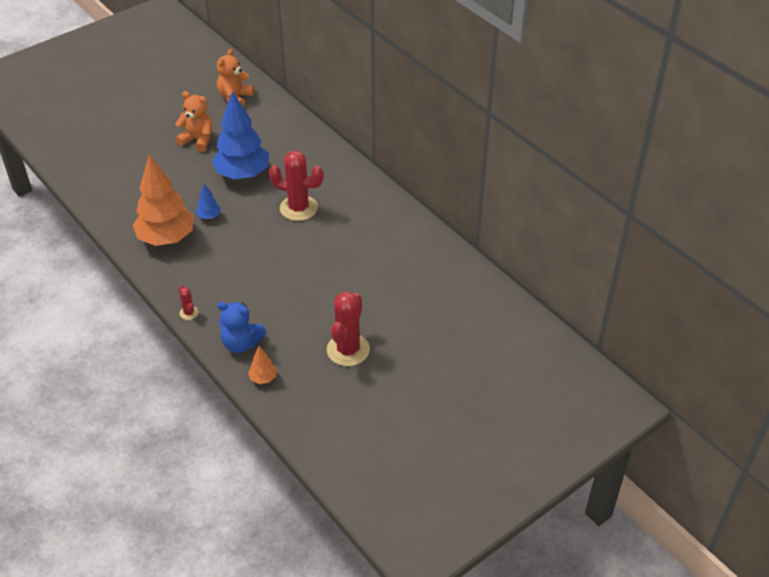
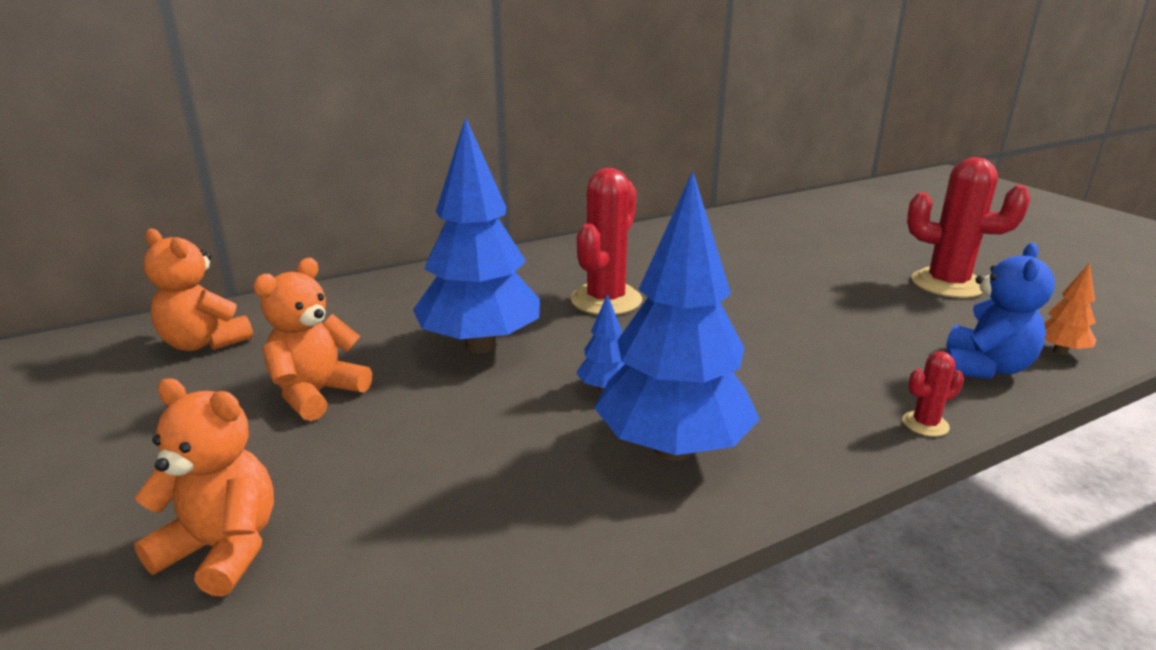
camera: 80 degrees left, 20 degrees down
(111, 149) = (223, 549): none -> orange teddy bear
(167, 238) = (673, 449): orange tree -> blue tree

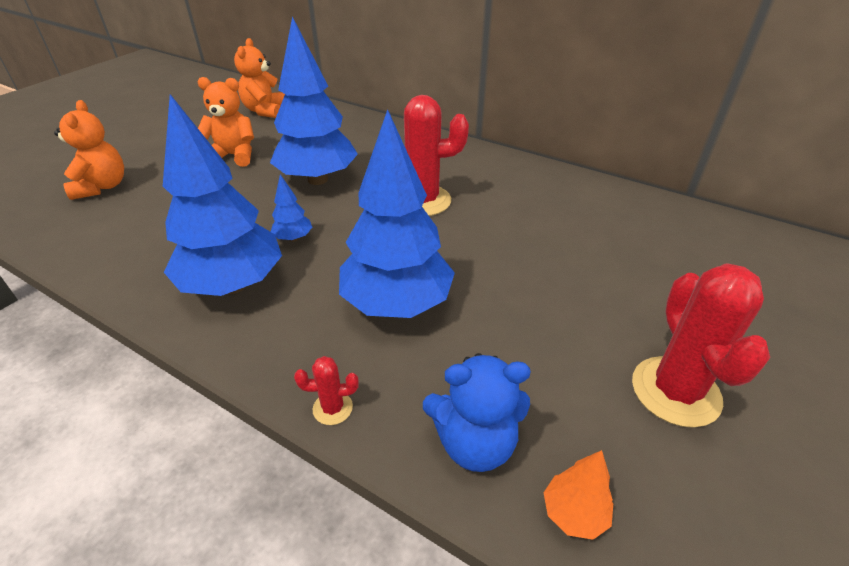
camera: 60 degrees right, 15 degrees up
(782, 356) = (397, 304): none -> blue tree
(925, 424) = (332, 408): red cactus -> red cactus turned 45 degrees counterclockwise

